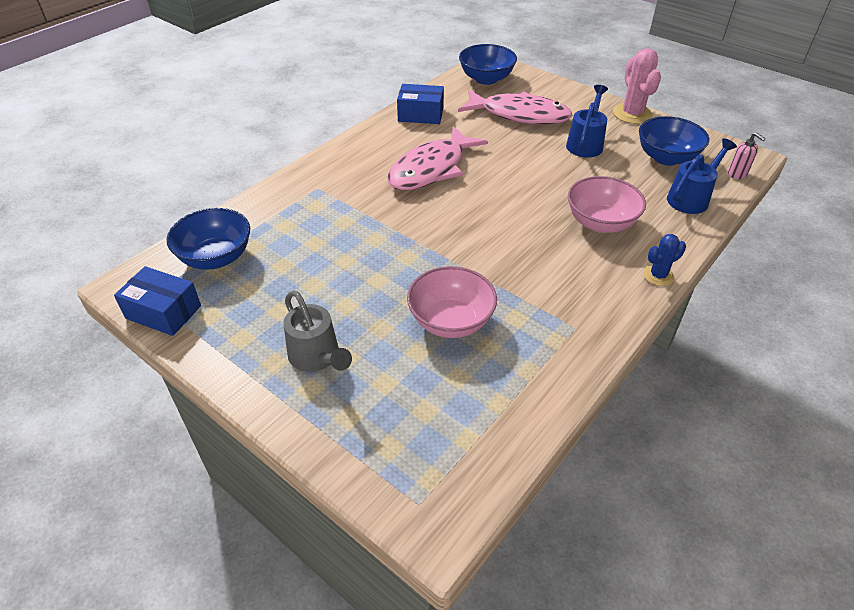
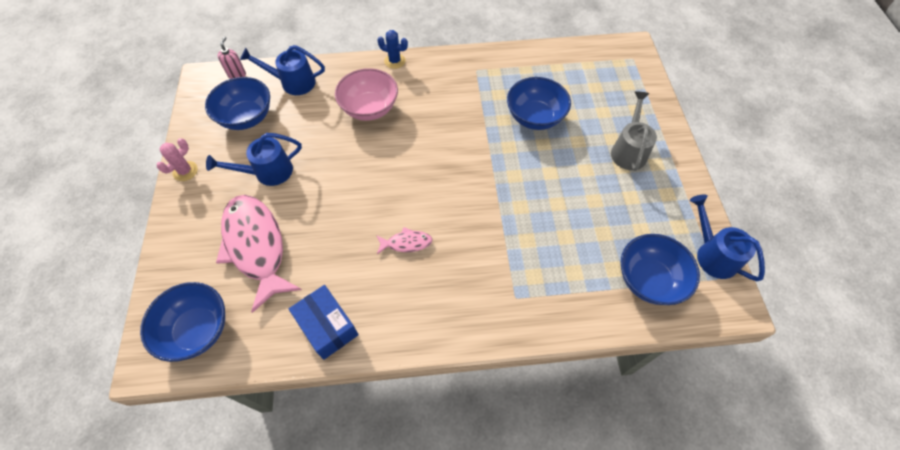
camera: 135 degrees left, 15 degrees up
(163, 312) = (712, 254): blue box -> blue watering can
(431, 169) = (406, 243): pink fish -> pink fish, size x0.44
(451, 321) = (535, 117): pink bowl -> blue bowl
(632, 114) = (185, 171): pink cactus -> pink cactus, size x0.59

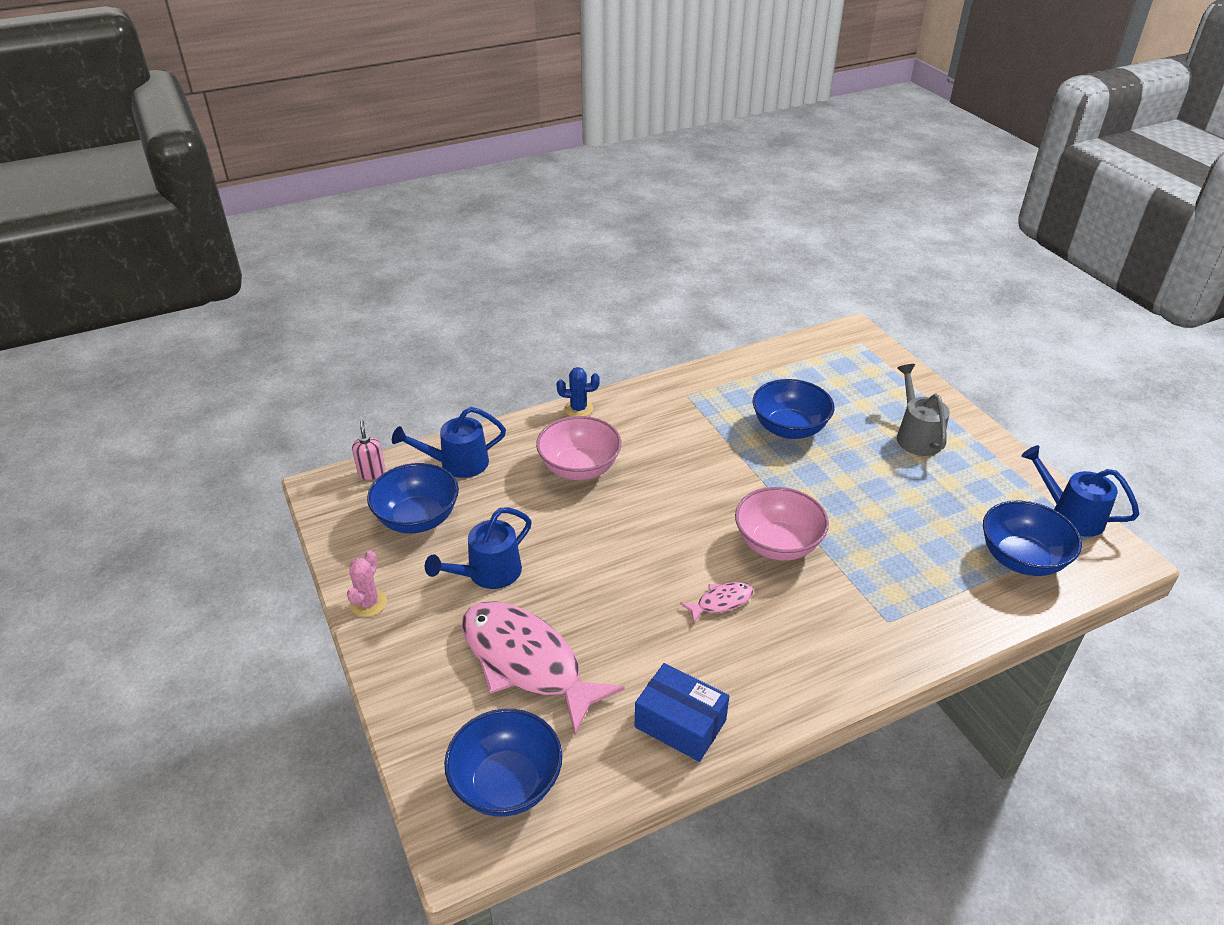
camera: 20 degrees left, 20 degrees down
(471, 210) = (777, 544): none -> pink bowl

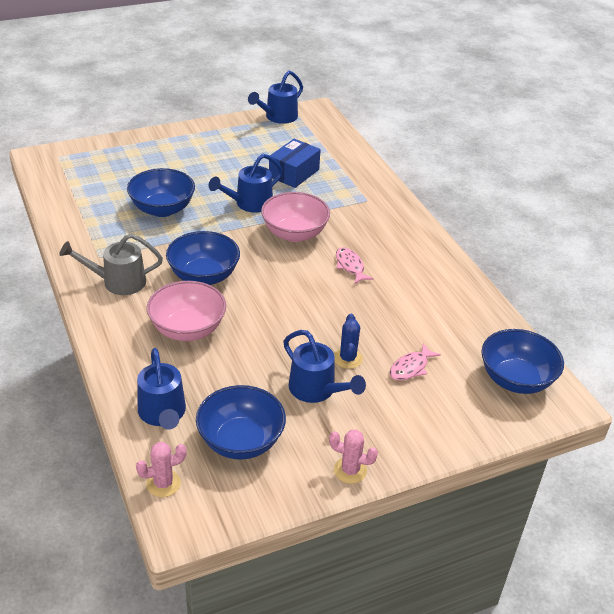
camera: 90 degrees left, 0 degrees up
(371, 473) = (163, 483): pink soap dispenser -> pink cactus
(527, 662) = (410, 367): pink fish -> pink fish, size x0.44
(578, 409) = (98, 325): blue cactus -> blue cactus (347, 358)
(680, 723) = (456, 296): blue box -> blue box (294, 173)
(828, 498) = (249, 204): none -> blue watering can
(916, 435) = (186, 155): grey watering can -> grey watering can (117, 282)
(1021, 559) = (315, 142): blue bowl -> blue bowl (203, 276)

